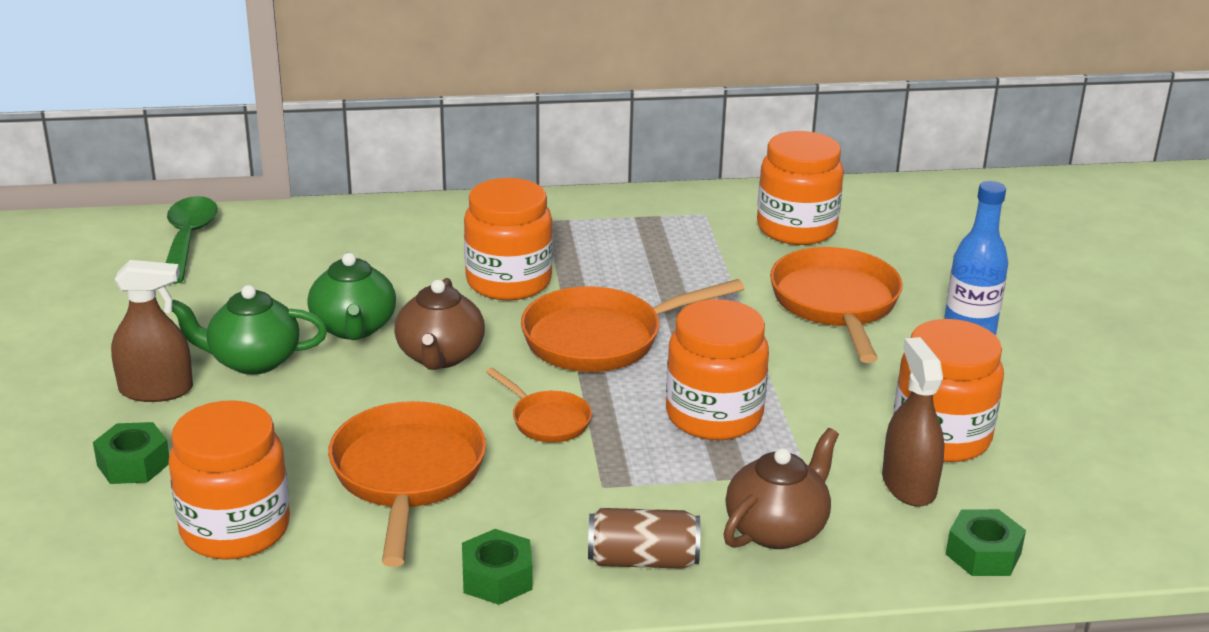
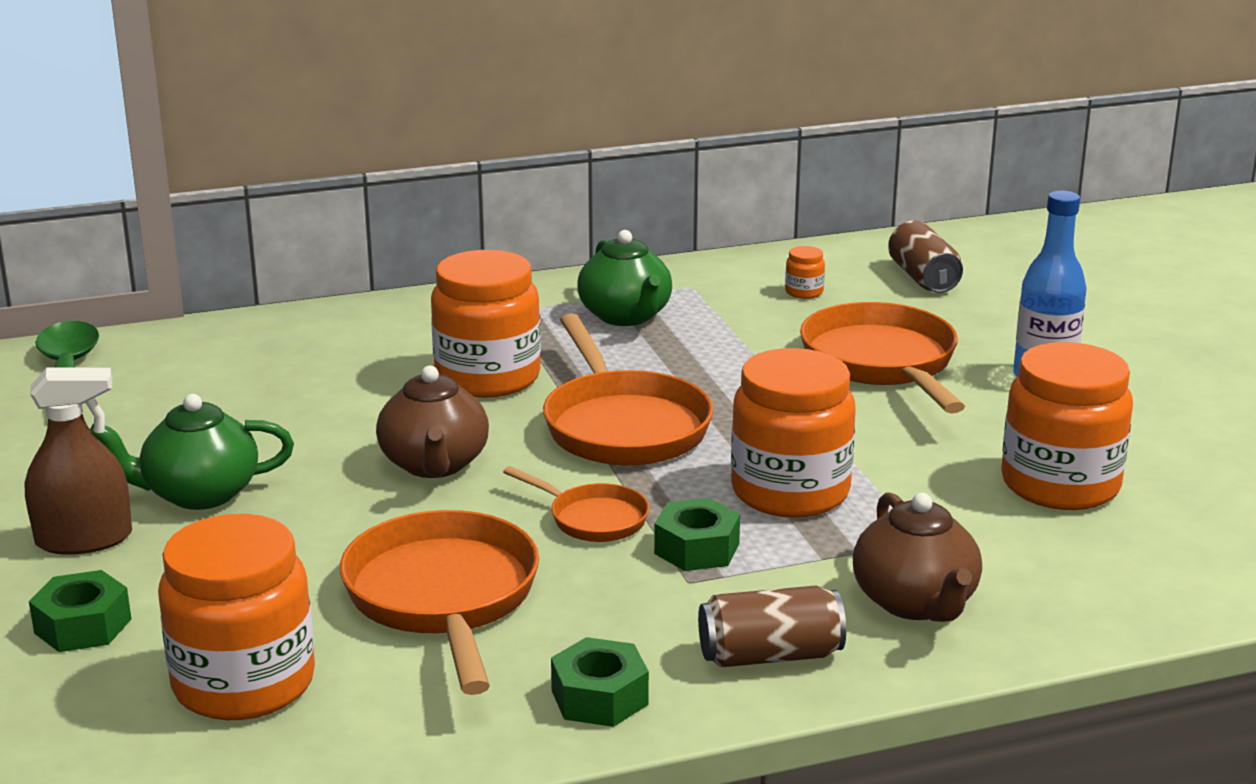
camera: 10 degrees left, 5 degrees down
(354, 328) = (315, 445): green teapot -> green teapot (625, 316)
(601, 339) = (623, 426): orange pan -> orange pan turned 75 degrees counterclockwise
(777, 529) = (915, 603): brown teapot -> brown teapot turned 135 degrees clockwise
(796, 228) = (804, 292): orange jar -> orange jar, size x0.40
(903, 225) = (923, 278): none -> brown can
(908, 485) = (1046, 538): brown spray bottle -> none
(983, 554) = (1162, 600): green nut -> green nut (697, 549)

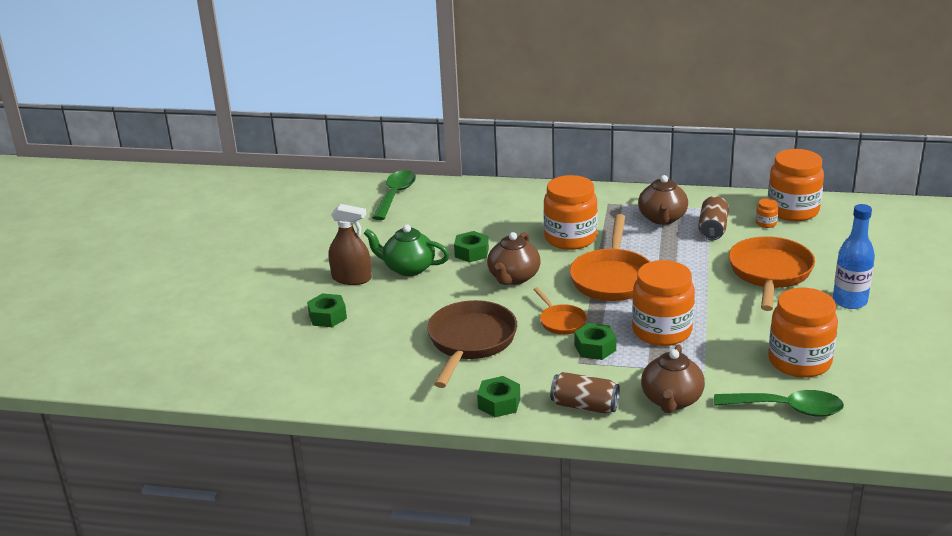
camera: 30 degrees right, 5 degrees up
(244, 684) = (369, 357): orange jar -> orange jar (793, 210)
(313, 439) = (471, 252): none -> green nut
(443, 598) = (470, 342): orange pan -> brown pan
(625, 316) = (662, 218): green teapot -> brown teapot
(923, 278) = (839, 228): brown can -> brown can (712, 229)
(1116, 564) = (787, 409): none -> green spoon

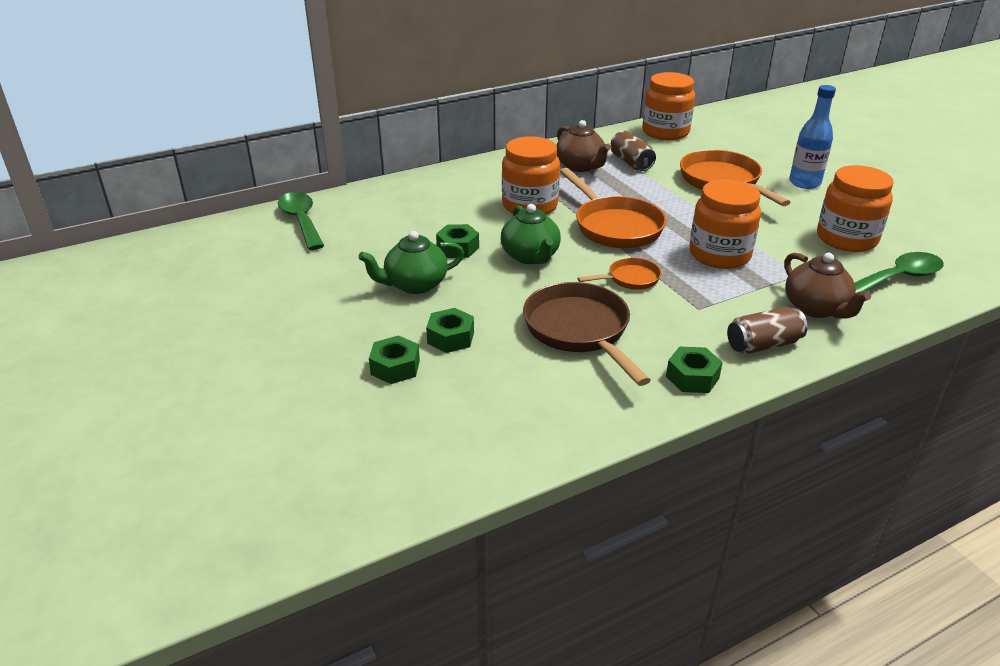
camera: 40 degrees left, 5 degrees up
(351, 278) = (366, 317): brown spray bottle -> none
(513, 277) = (530, 256): brown teapot -> green teapot
(561, 321) = (630, 279): orange pan -> orange pan turned 45 degrees counterclockwise
(595, 348) = (692, 290): green nut -> green nut (450, 338)
(766, 223) = (662, 146): orange jar -> none

